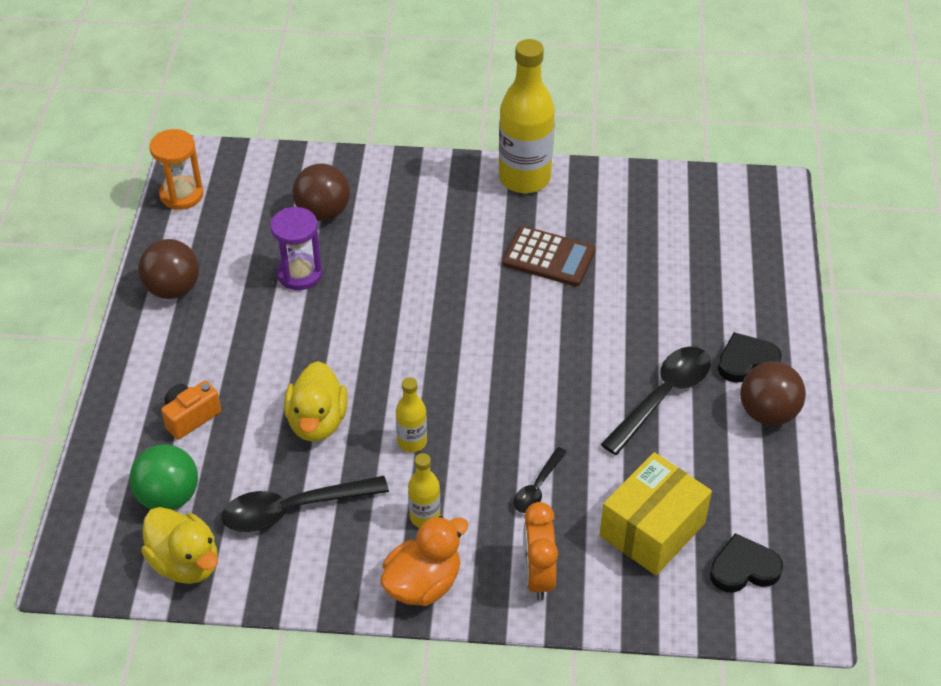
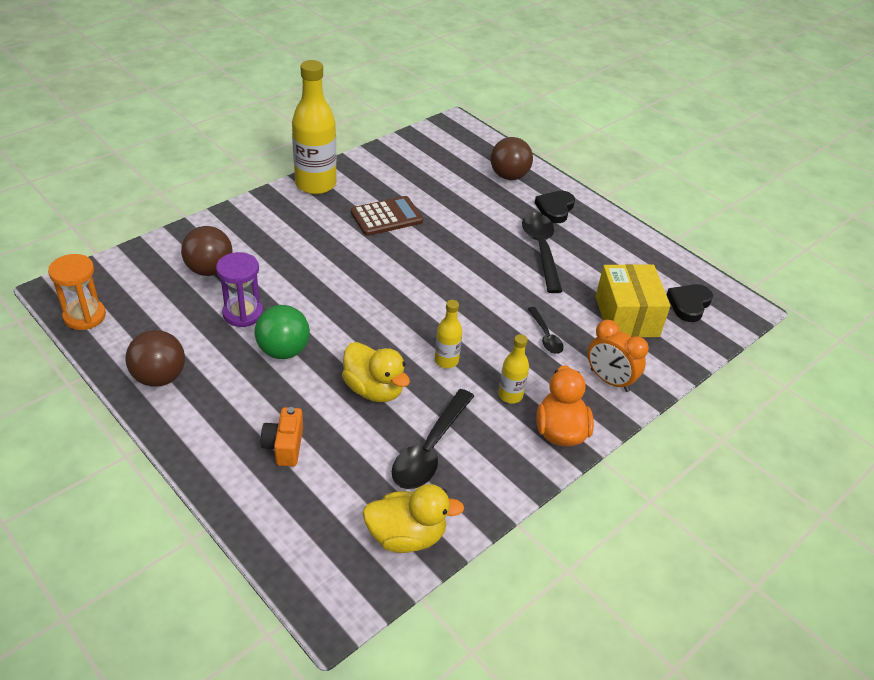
camera: 50 degrees left, 5 degrees down
(168, 497) = (338, 505): green ball -> green ball (283, 350)
(768, 413) = (598, 226): brown ball -> brown ball (509, 176)

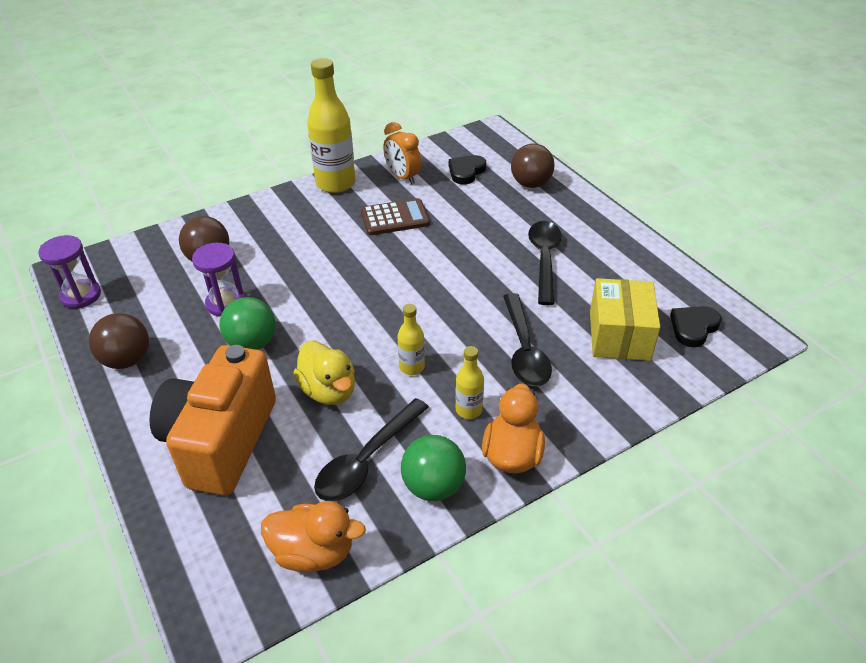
camera: 15 degrees right, 0 degrees up
(84, 316) = (81, 296): orange hourglass -> purple hourglass
(284, 446) = (221, 441): orange camera -> orange camera, size x2.39
(406, 536) = (314, 552): yellow duck -> orange duck
(498, 466) = (433, 486): none -> green ball
(545, 336) = (524, 350): black spoon -> black spoon, size x1.81
(555, 209) = (570, 218): black heart -> black heart (466, 172)
(609, 380) = (582, 403): orange clock -> orange clock (403, 177)

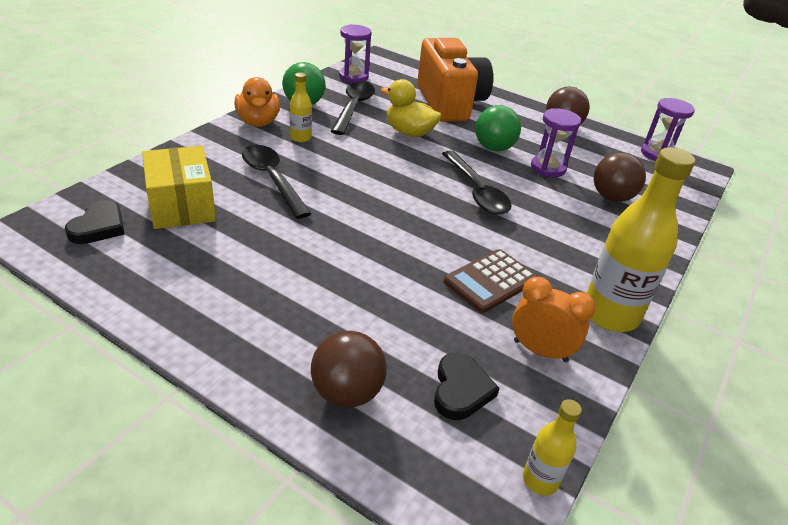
camera: 150 degrees right, 5 degrees down
(314, 552) = (353, 77): orange duck -> purple hourglass
(412, 367) = (360, 154): yellow bottle -> yellow bottle (540, 480)
(544, 259) = (282, 267): black spoon -> black spoon (476, 191)

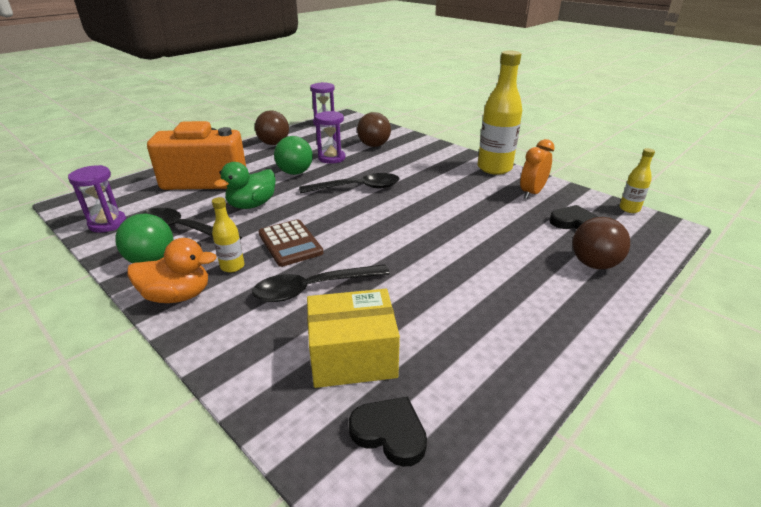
camera: 75 degrees left, 5 degrees down
(409, 132) = (252, 205): yellow duck -> green duck
(490, 281) = (468, 198): brown calculator -> brown calculator (290, 243)

